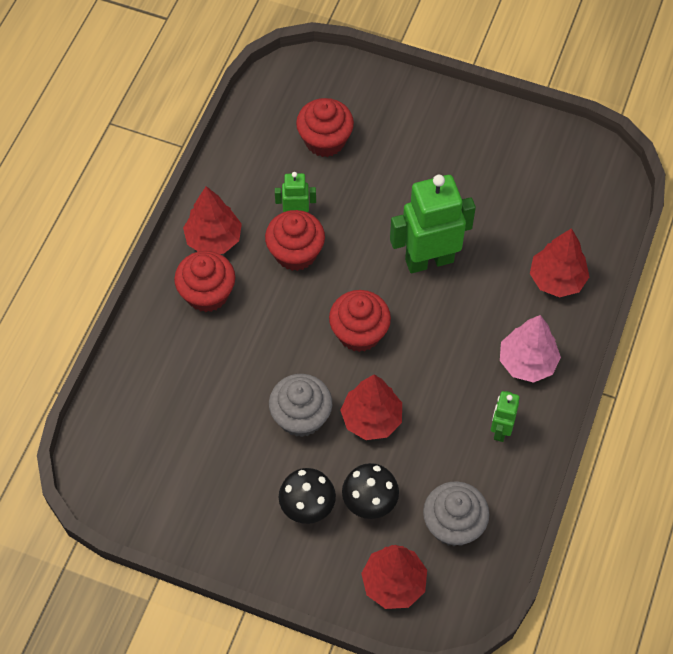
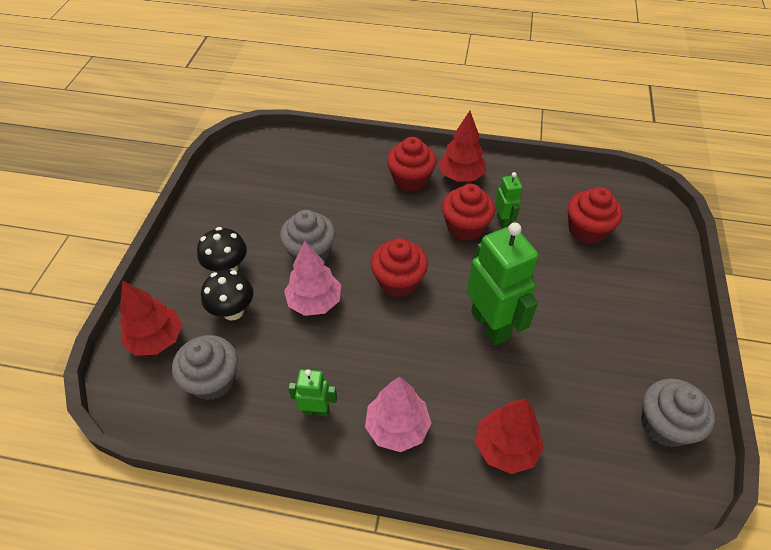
camera: 80 degrees right, 10 degrees down
(371, 419) = (314, 302): red tree -> pink tree
(551, 155) = (664, 425): none -> grey cupcake

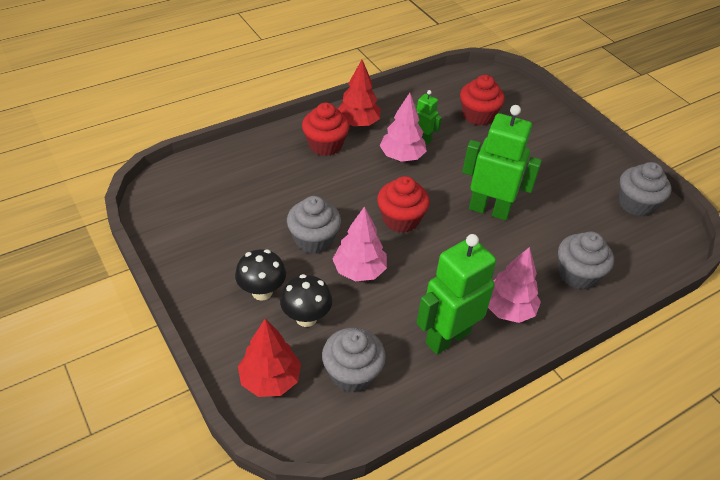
camera: 45 degrees left, 5 degrees down
(316, 410) = (447, 337): green robot -> green robot, size x1.98
(465, 227) = (402, 156): red cupcake -> pink tree
(506, 447) = (577, 274): red tree -> grey cupcake

